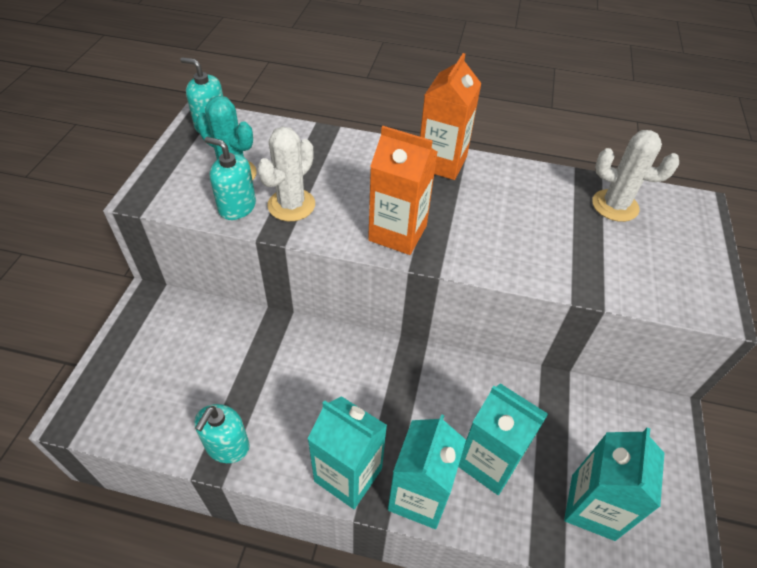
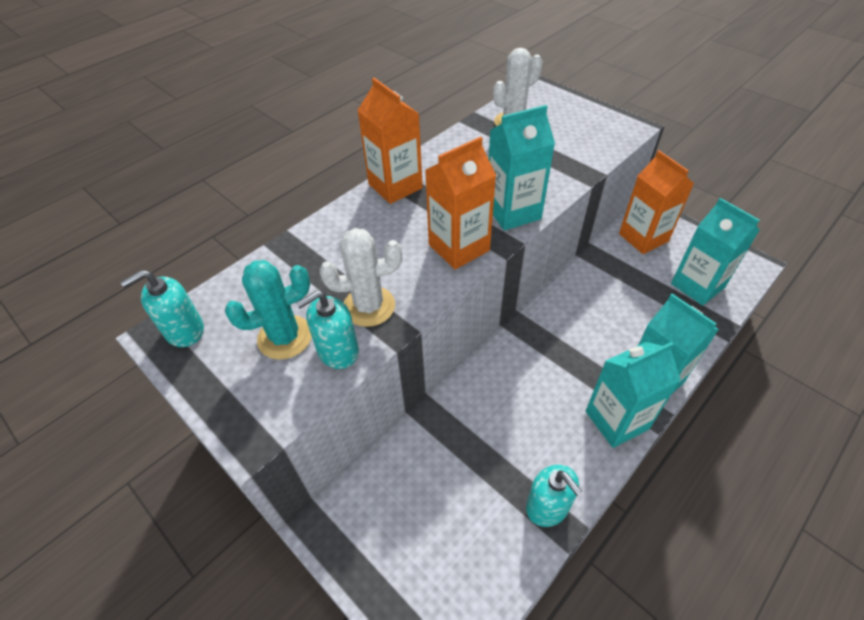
camera: 55 degrees left, 0 degrees up
(291, 205) = (369, 306): white cactus -> white cactus turned 75 degrees counterclockwise
(489, 462) = (642, 323): turquoise carton -> turquoise carton (513, 212)
(624, 424) = (643, 237): none -> orange carton

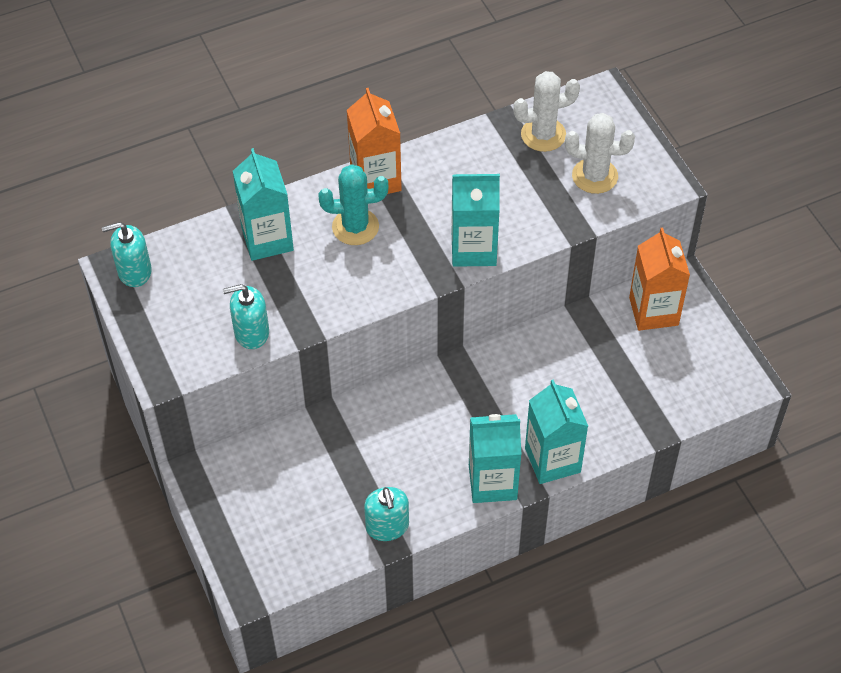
camera: 20 degrees right, 5 degrees up
(285, 337) = (213, 306): turquoise cactus -> turquoise cactus (355, 227)
(369, 306) = (293, 301): white cactus -> white cactus (594, 176)
(459, 247) = (401, 270): orange carton -> none
(697, 285) = (670, 385): turquoise carton -> turquoise carton (267, 239)

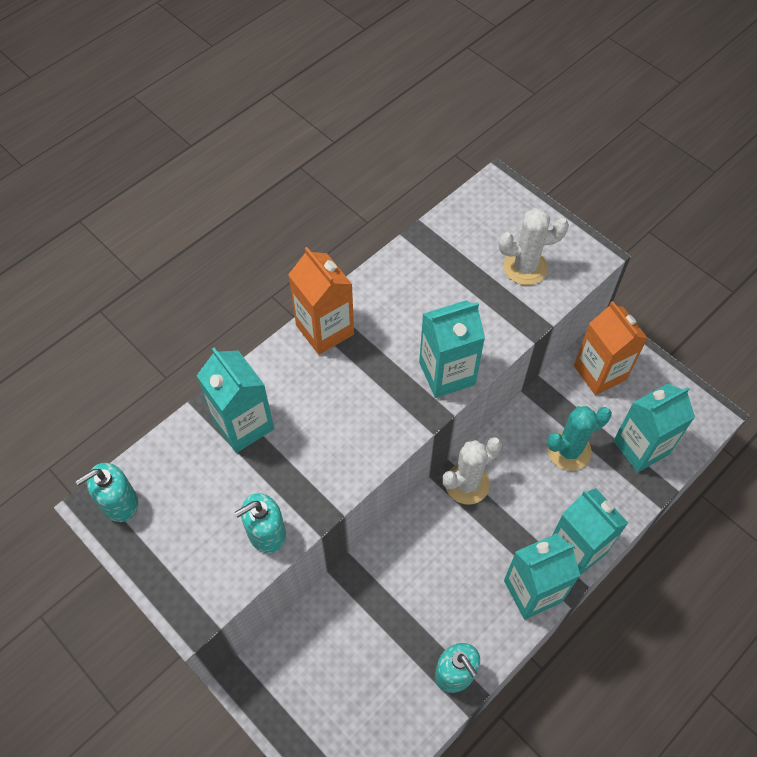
camera: 20 degrees left, 5 degrees up
(355, 227) = (325, 385): turquoise cactus -> turquoise cactus (569, 451)
(543, 135) = (461, 240): white cactus -> white cactus (467, 484)
(662, 391) = (641, 447): none -> turquoise carton

